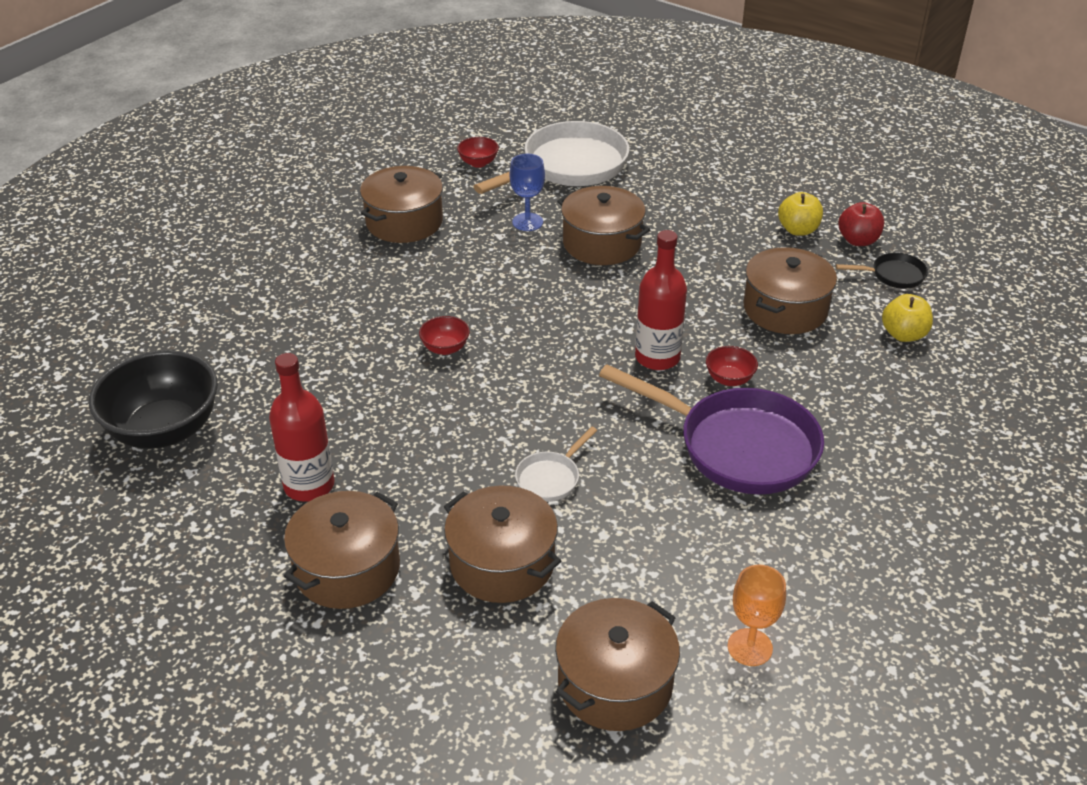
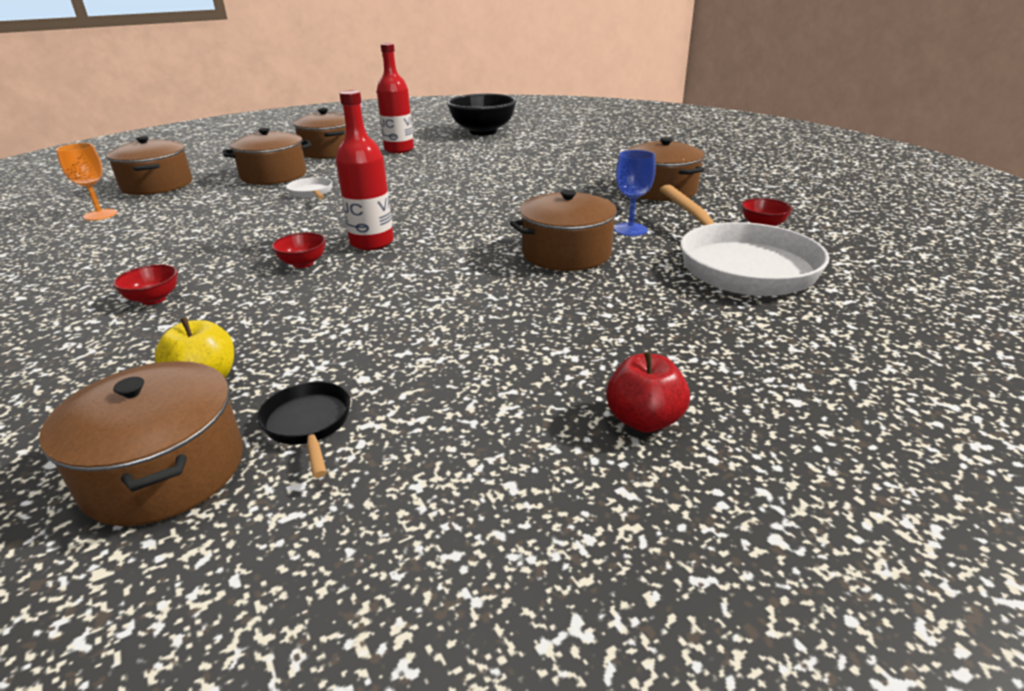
camera: 115 degrees right, 10 degrees down
(445, 348) = (477, 184): red bowl -> red bowl (153, 299)
(737, 446) = (233, 248): purple pan -> none
(785, 309) = (352, 317): brown pot -> brown pot (165, 471)
(798, 230) = (491, 379): yellow apple -> none
(858, 240) = (418, 426): red apple -> red apple (644, 420)
(893, 275) = (308, 425): black pan -> black pan turned 135 degrees clockwise

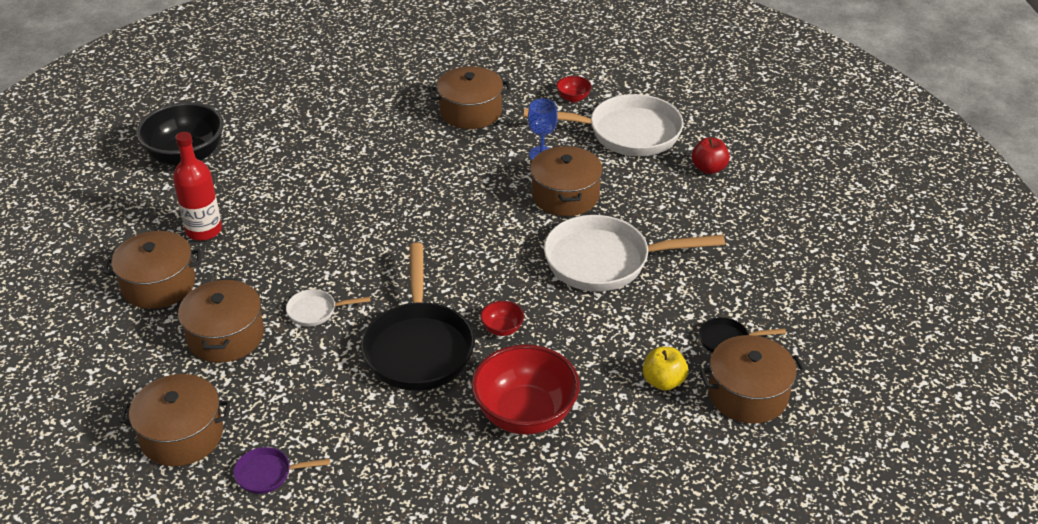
camera: 70 degrees left, 10 degrees up
(100, 215) = (268, 474): orange goblet -> purple pan
(153, 299) = (525, 414): red bowl -> red bowl, size x2.27
(267, 234) = (419, 347): none -> black pan
(372, 242) = (482, 287): red bottle -> none
(455, 296) = (605, 261): none -> white pan
(644, 420) = (768, 228): red apple -> red apple (709, 168)

